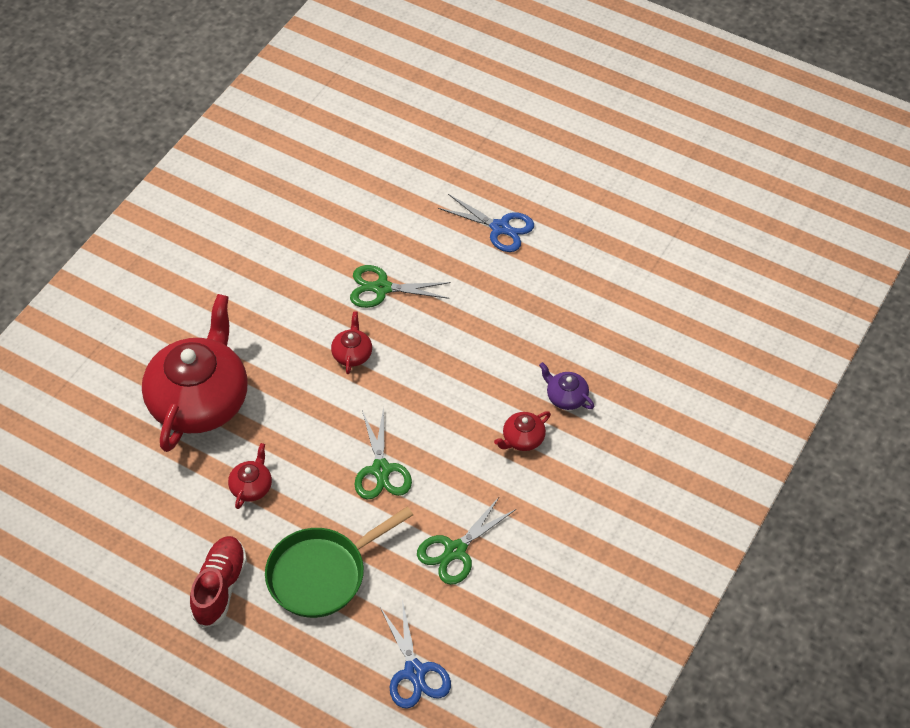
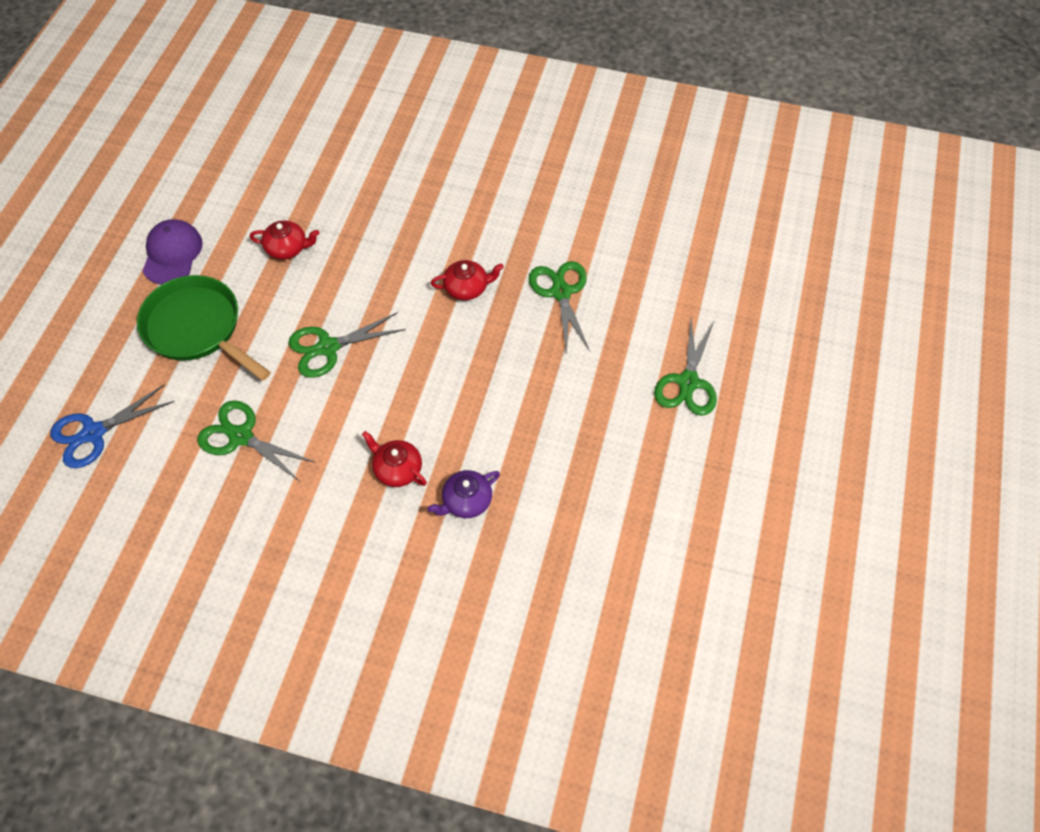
camera: 75 degrees right, 5 degrees up
(200, 399) = (378, 184): red teapot -> none
(220, 587) = (172, 254): red shoe -> purple cap
(500, 228) = (688, 382): blue scissors -> green scissors
(566, 397) = (466, 501): purple teapot -> purple teapot turned 150 degrees counterclockwise

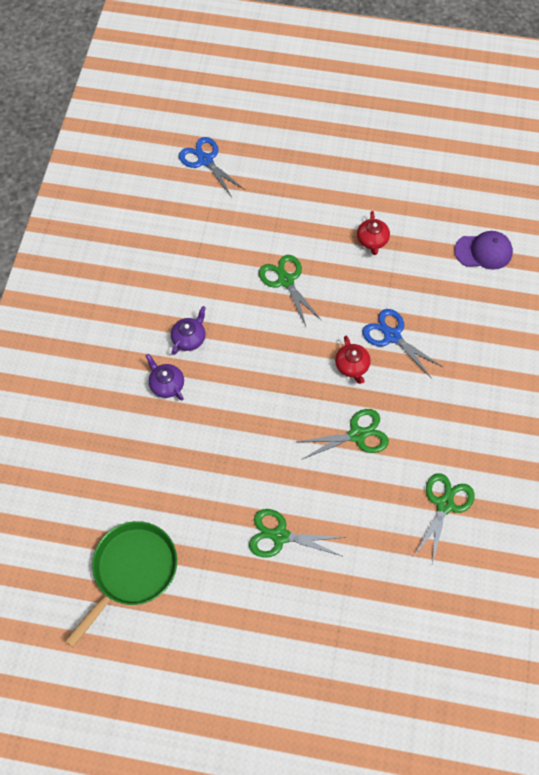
camera: 85 degrees right, 5 degrees up
(172, 254) = (356, 171): purple cap -> purple cap (483, 251)
(197, 329) = (293, 199): green pan -> green pan (131, 571)
(241, 436) = (208, 241): green scissors -> green scissors (444, 504)
(397, 469) = (189, 338): red teapot -> purple teapot
(431, 244) = (392, 336): none -> blue scissors

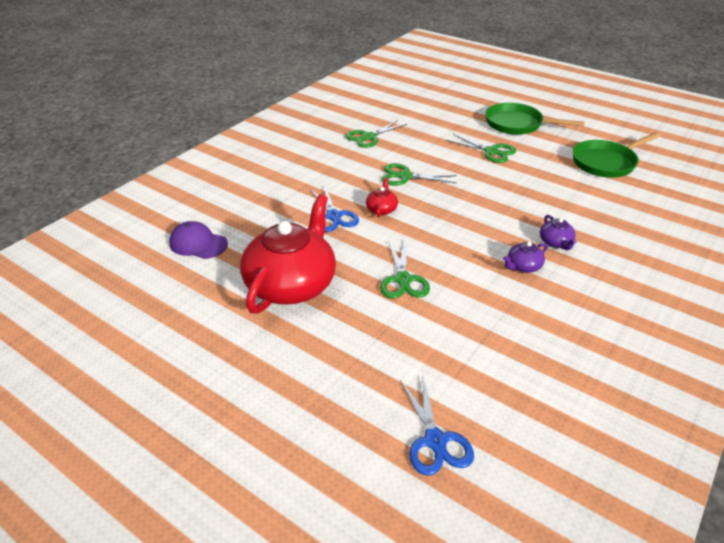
camera: 155 degrees left, 25 degrees down
(267, 631) = (517, 124): none -> green pan
(372, 240) = (291, 284): red teapot -> red teapot, size x2.48

